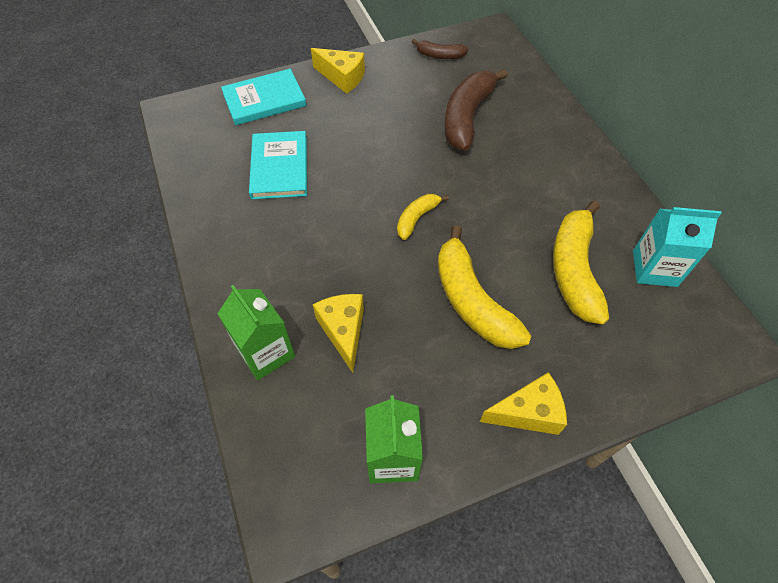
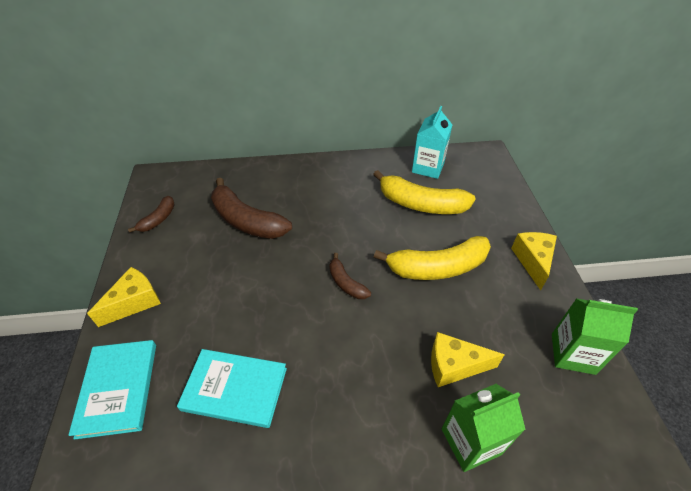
camera: 75 degrees left, 10 degrees down
(416, 218) = (346, 283): yellow banana -> brown banana

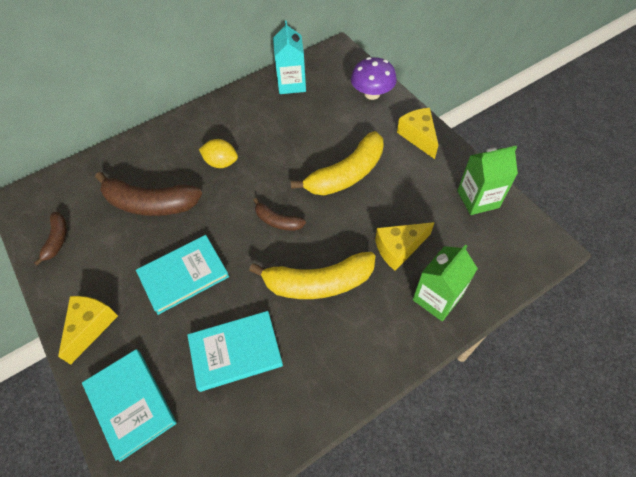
camera: 25 degrees left, 10 degrees up
(235, 294) = (183, 275): none -> turquoise book
(326, 210) = (221, 162): none -> yellow lemon
(421, 204) = (303, 122): yellow banana -> yellow banana (318, 283)
(503, 203) = (372, 94): none -> purple mushroom

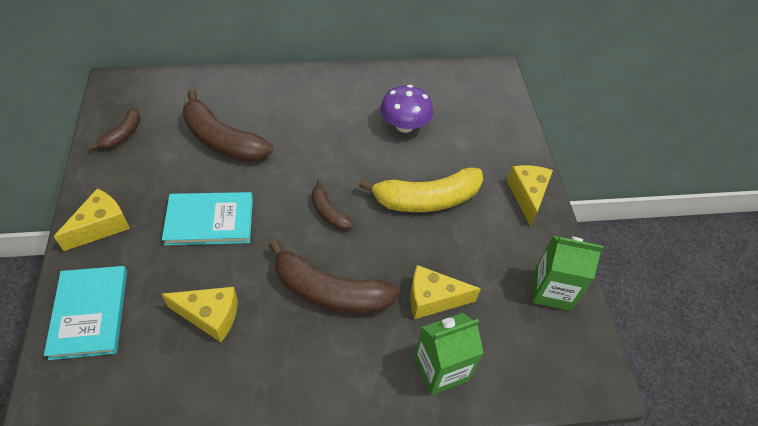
camera: 20 degrees right, 5 degrees down
(221, 162) = (311, 132): yellow lemon -> none
(235, 351) = (210, 316): turquoise book -> yellow cheese
(291, 84) = (428, 86): turquoise carton -> none
(318, 283) = (330, 292): yellow banana -> brown banana
(372, 94) = (505, 131): purple mushroom -> purple mushroom (404, 125)

